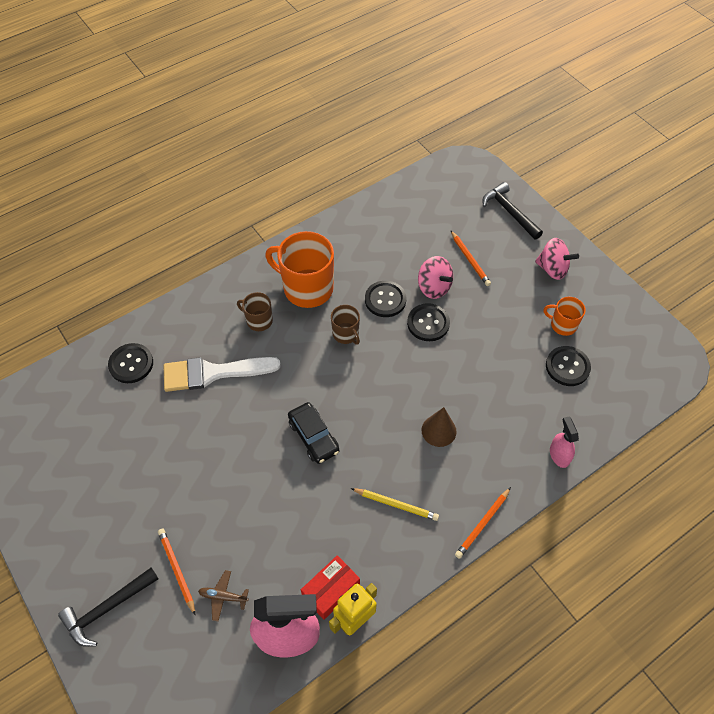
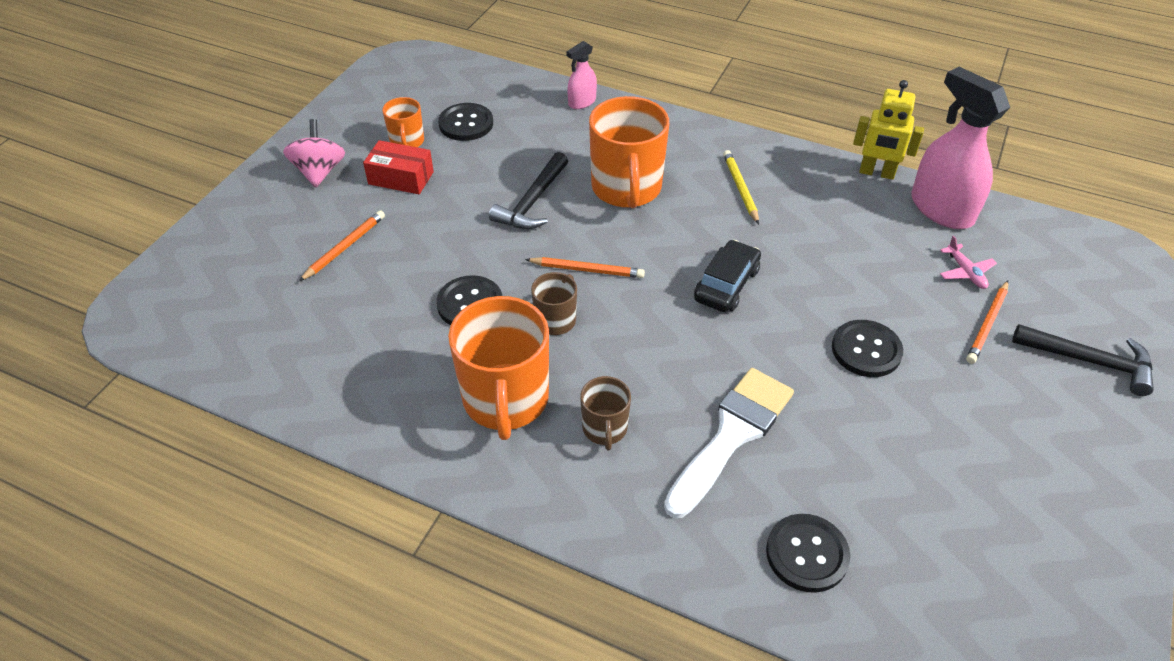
camera: 120 degrees left, 10 degrees down
(213, 373) = (731, 435): white brush -> white brush turned 105 degrees counterclockwise
(223, 597) = (965, 272): brown plane -> pink plane
(331, 590) = (870, 198): red box -> red box (401, 178)
(428, 323) = (481, 249): black button -> black button (866, 350)
(434, 287) = (416, 265): pink spinning top -> none
(439, 430) = (626, 188): brown cone -> orange mug
(482, 524) = (702, 127): orange pencil -> orange pencil (587, 270)
(509, 212) = (229, 238): black hammer -> black hammer (533, 201)

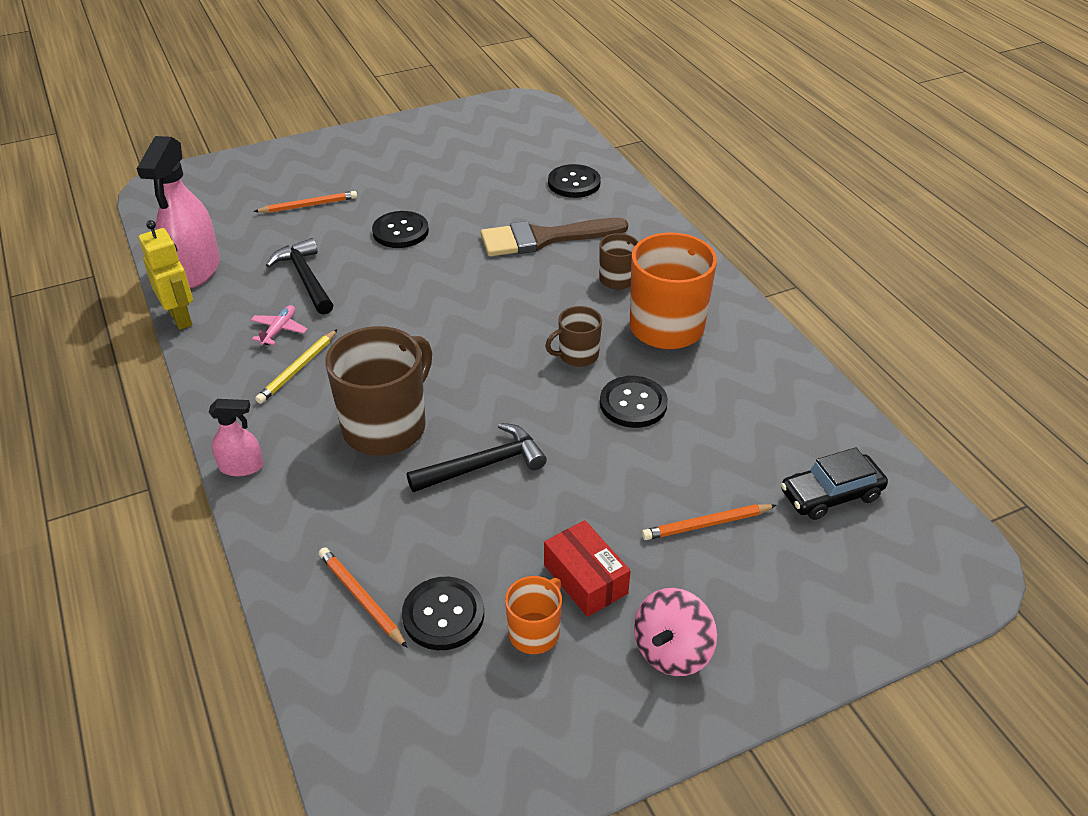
camera: 140 degrees left, 5 degrees down
(582, 102) = (287, 559): pink spray bottle -> pink spray bottle (241, 467)
(587, 270) = (510, 377): orange pencil -> orange pencil (361, 598)
(626, 188) = (386, 426): orange mug -> brown mug
(726, 284) = (424, 310): black car -> black car (831, 494)
(731, 435) = (544, 238): white brush -> brown brush
(965, 272) = (263, 232): pink plane -> pink plane (279, 330)
(1089, 361) = (293, 167): black hammer -> black hammer (305, 278)

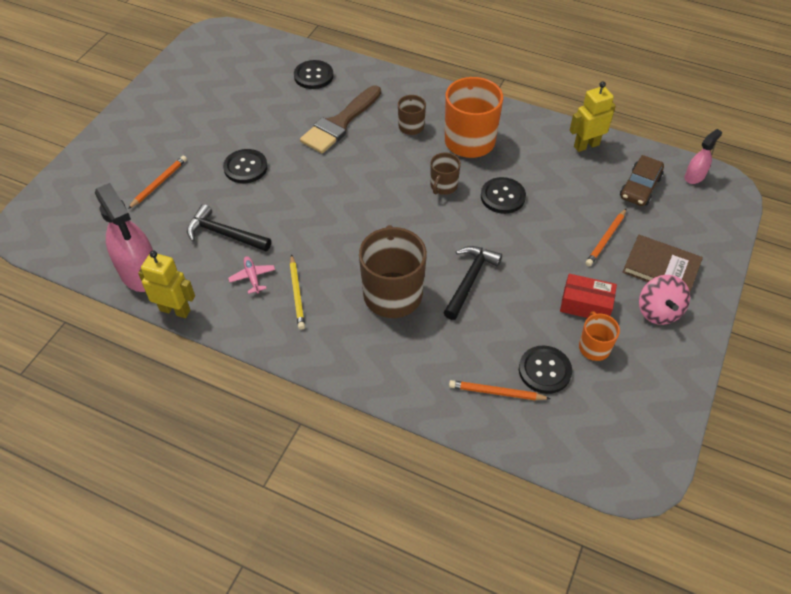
camera: 40 degrees left, 10 degrees up
(241, 467) = (341, 372): pink spray bottle -> pink spray bottle (694, 176)
(741, 603) = (661, 267): none -> brown book
(814, 408) = (586, 145): none -> yellow robot
(831, 494) = (640, 187): black car -> brown car

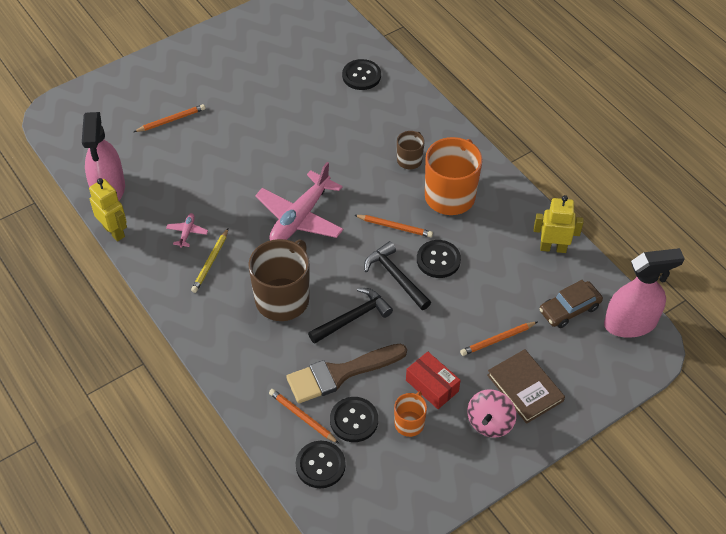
camera: 30 degrees right, 0 degrees up
(224, 234) = (191, 187): black hammer -> black hammer (396, 277)
(245, 167) = (246, 136): black button -> black button (320, 465)
(340, 123) = (351, 130): brown brush -> brown brush (340, 374)
(352, 215) = (300, 217): none -> pink plane
(443, 186) = (395, 227): brown mug -> orange pencil
(694, 176) = (630, 323): pink spray bottle -> pink spray bottle, size x1.97

